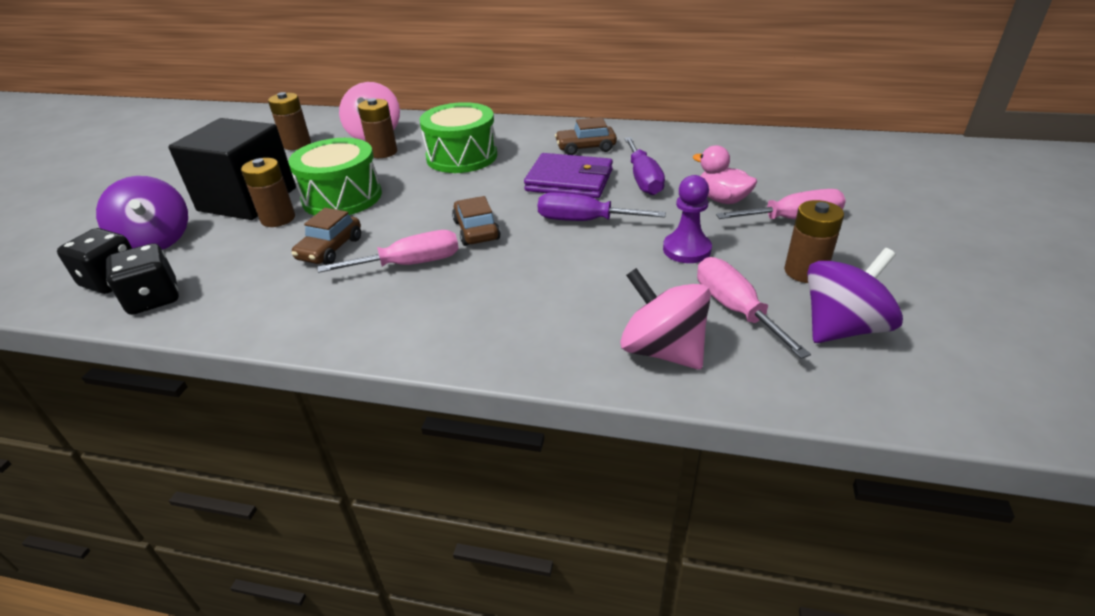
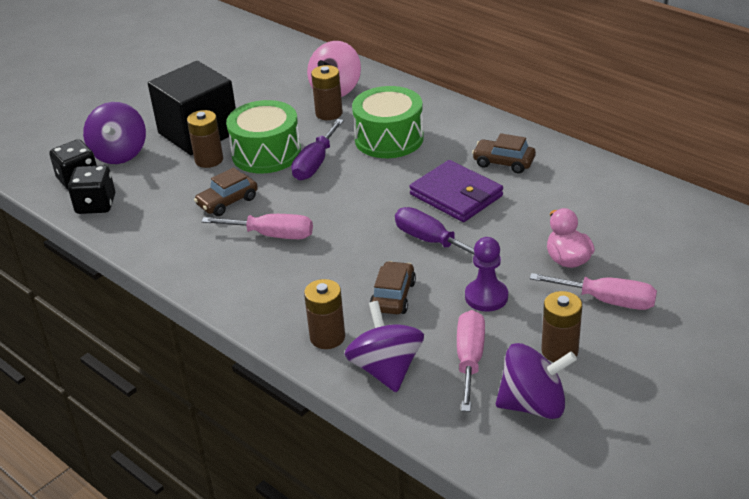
camera: 30 degrees right, 0 degrees up
(297, 144) = (267, 82): brown battery -> brown battery (327, 337)
(476, 230) = (341, 221): brown car -> brown car (393, 296)
(643, 179) = (520, 215): purple screwdriver -> purple screwdriver (315, 163)
(662, 350) = (386, 369): pink spinning top -> purple spinning top

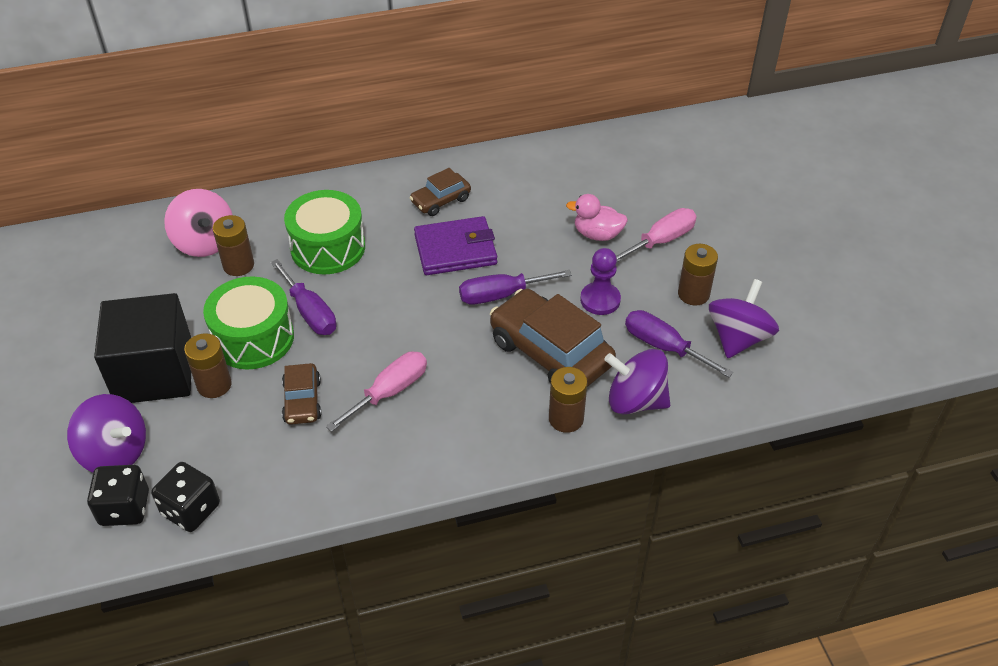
camera: 60 degrees left, 10 degrees up
(393, 296) = (550, 353): brown car -> brown car, size x1.89
(469, 360) = (664, 347): pink screwdriver -> purple screwdriver

